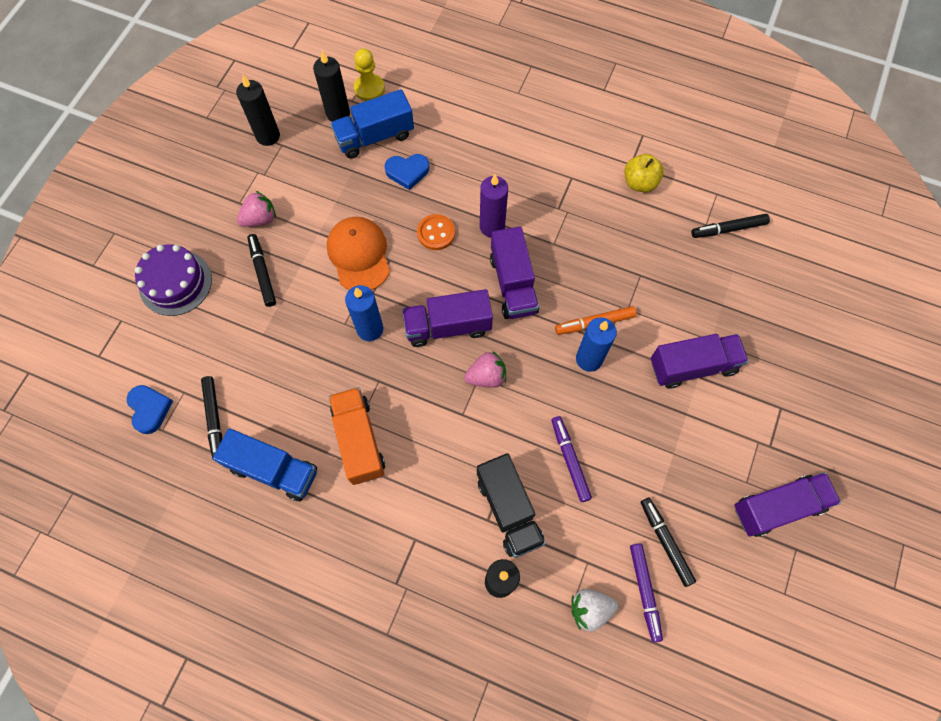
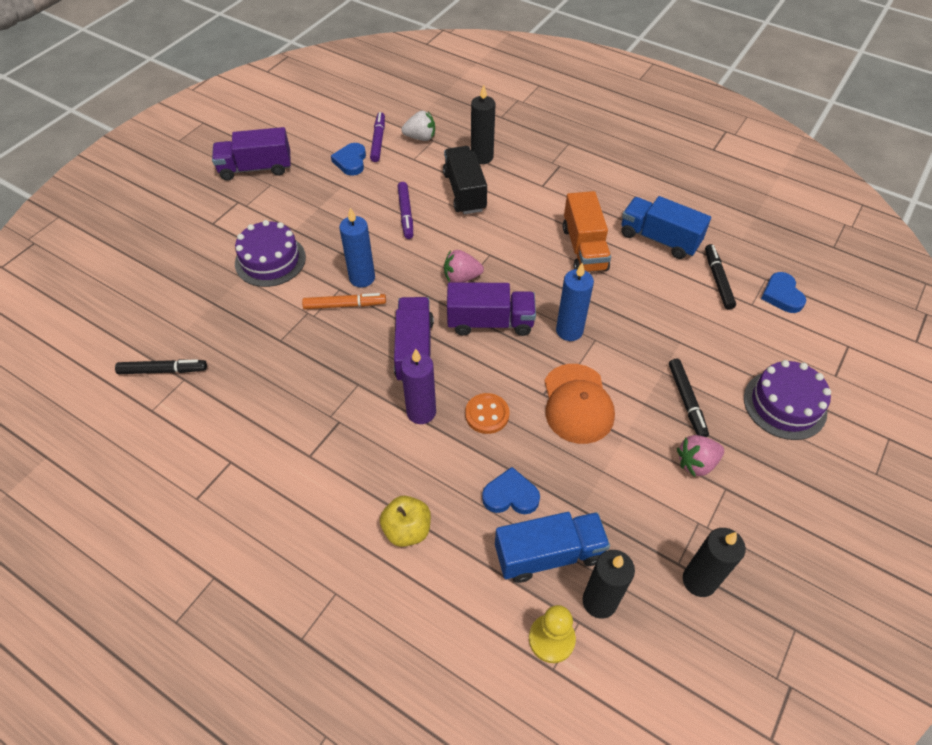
camera: 170 degrees left, 15 degrees down
(640, 183) = (232, 436): yellow apple -> yellow apple (407, 530)
(665, 542) = (351, 161): black marker -> blue heart
(692, 366) = (270, 260): purple truck -> purple cake

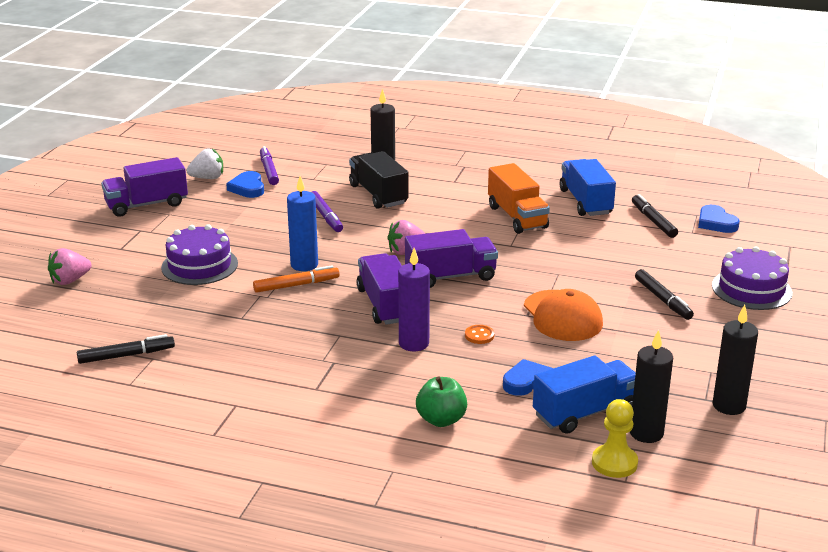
camera: 15 degrees left, 25 degrees down
(407, 530) = (441, 420): yellow apple -> green apple
(420, 137) = (312, 163): white strawberry -> white strawberry (208, 178)
(487, 414) = (479, 335): orange button -> orange button, size x0.66
(569, 331) = (530, 271): blue candle -> none
(659, 239) = (585, 202): blue truck -> blue truck turned 60 degrees clockwise
(696, 463) = (691, 336): pink strawberry -> pink strawberry (70, 280)

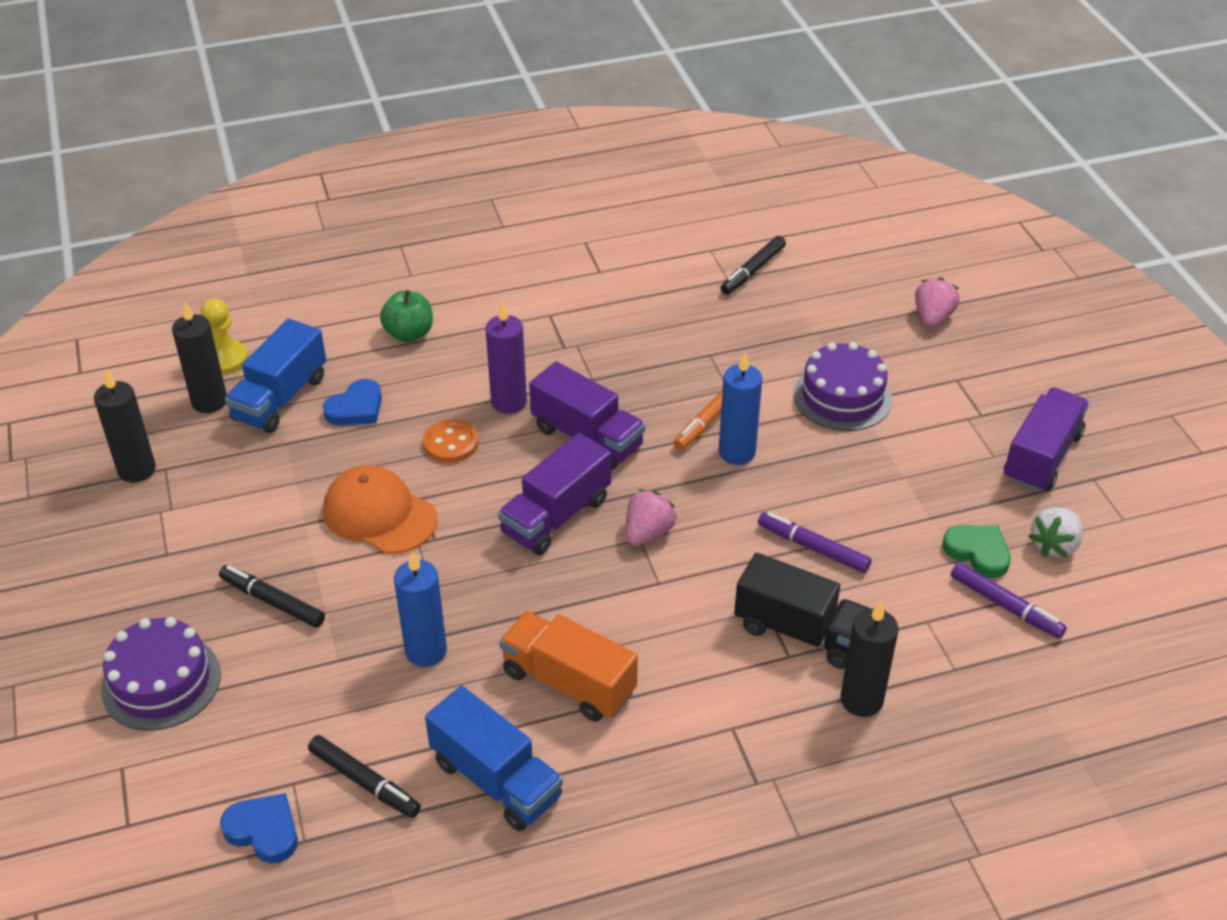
camera: 145 degrees right, 15 degrees up
(248, 188) = (978, 552): blue heart -> green heart
(479, 335) = (451, 443): orange button -> orange button, size x1.53
(584, 251) = (426, 651): none -> blue candle

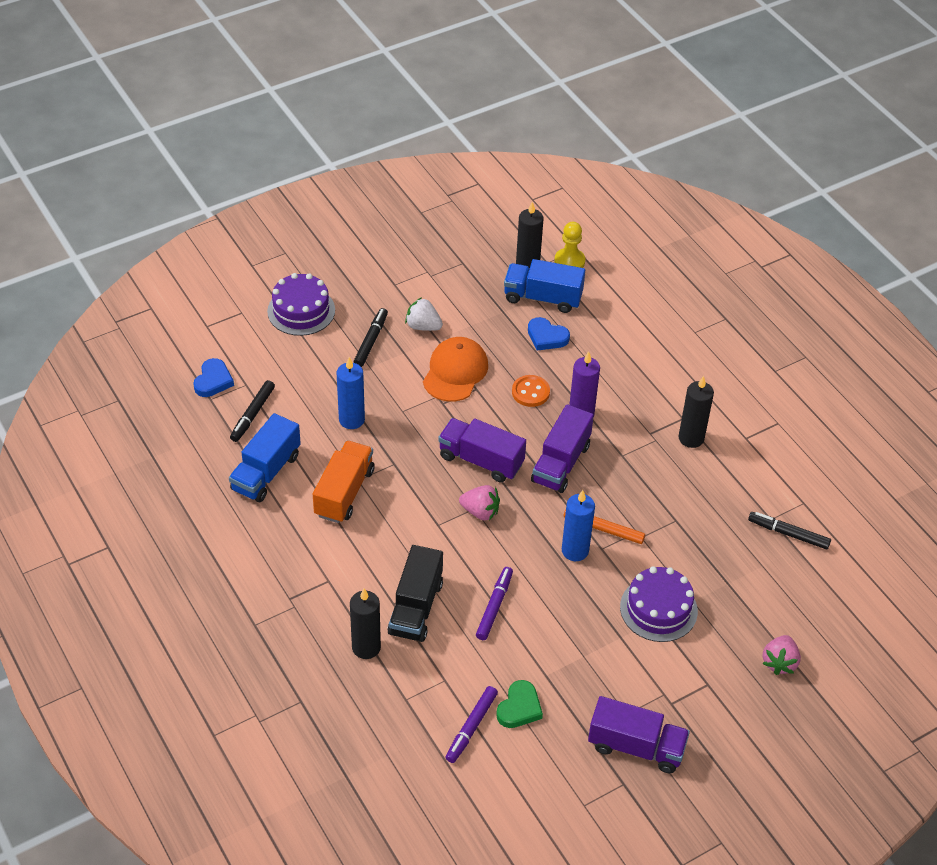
camera: 75 degrees right, 5 degrees up
(137, 470) = (457, 251): black candle -> black candle (691, 438)
(409, 334) = (630, 346): green apple -> none
(932, 318) = (779, 662): pink strawberry -> pink strawberry turned 105 degrees clockwise
(1054, 545) = (541, 757): white strawberry -> white strawberry (423, 326)

